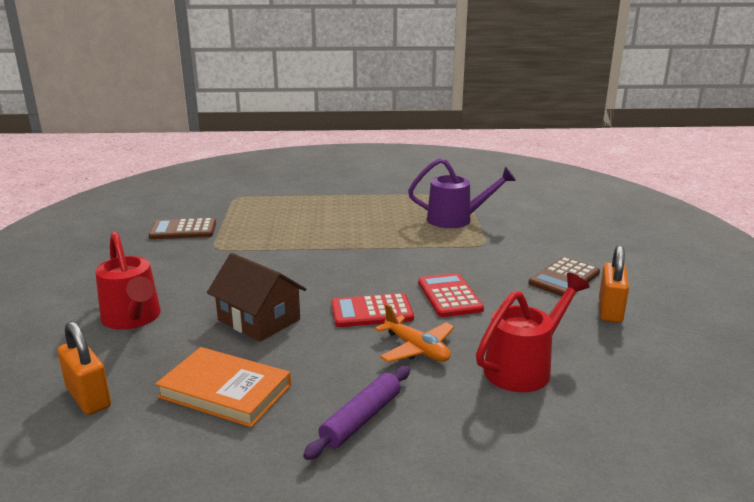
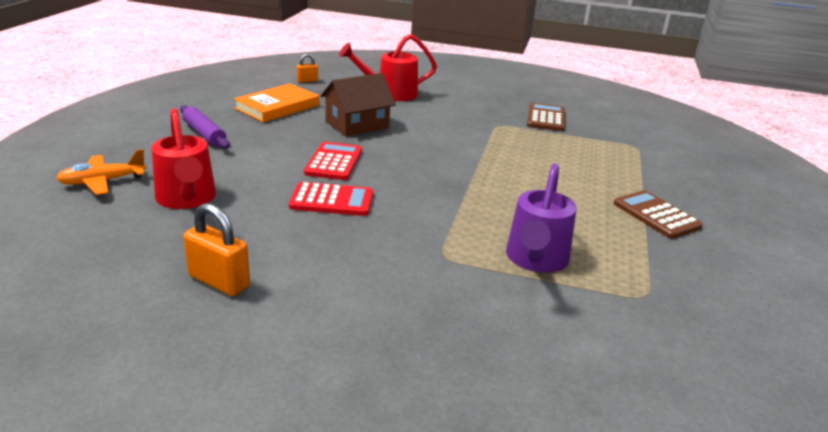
camera: 105 degrees right, 5 degrees up
(88, 398) = (307, 81): orange padlock -> orange padlock, size x0.57
(417, 349) = (260, 166): orange plane -> orange plane (102, 181)
(564, 278) = (315, 281): brown calculator -> brown calculator (656, 215)

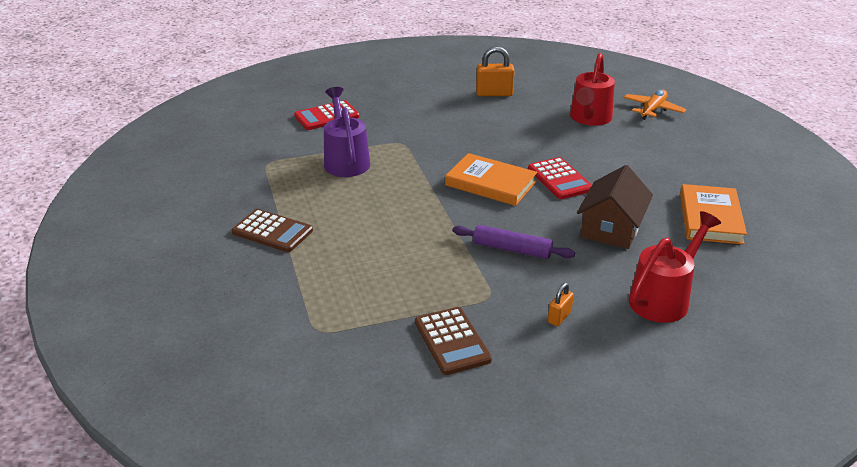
camera: 150 degrees right, 5 degrees up
(187, 199) = (589, 119): red watering can -> red watering can turned 105 degrees counterclockwise
(204, 134) = (688, 163): purple rolling pin -> purple rolling pin (512, 249)
(307, 81) = (774, 276): orange padlock -> orange padlock (559, 317)
(332, 200) = (511, 150): red calculator -> red calculator (326, 116)
(402, 180) = (490, 183): none -> orange book

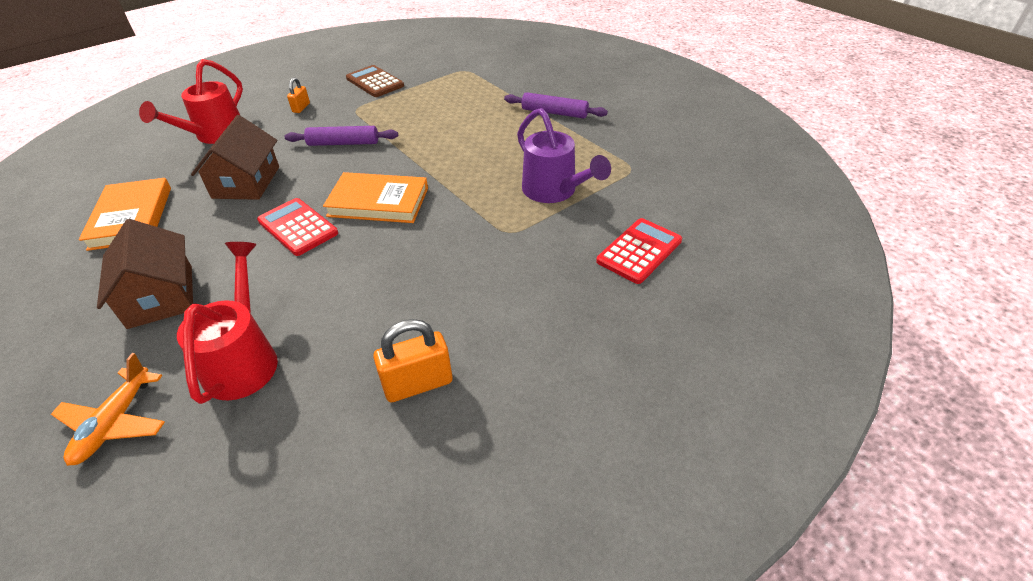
camera: 160 degrees right, 10 degrees up
(272, 231) = (554, 113): brown calculator -> purple rolling pin
(654, 157) = (160, 296): none -> brown house

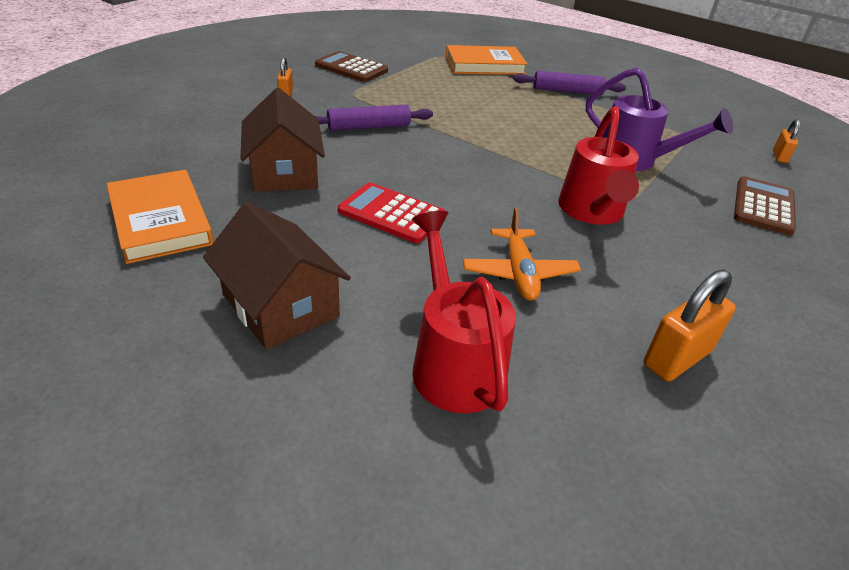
camera: 20 degrees left, 5 degrees down
(115, 423) = (348, 466): orange plane -> orange plane (519, 273)
(215, 135) = (199, 125): red watering can -> red watering can (591, 212)
(378, 202) = (462, 182): orange book -> orange book (484, 65)
(639, 251) = (763, 206): red calculator -> brown calculator
(712, 198) = (779, 156): none -> orange padlock

